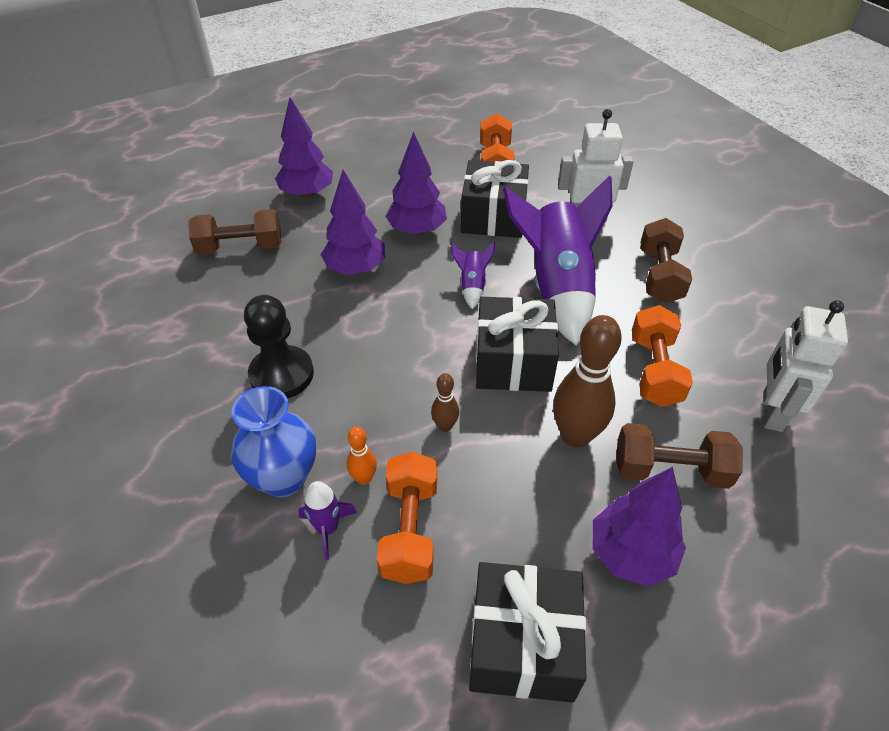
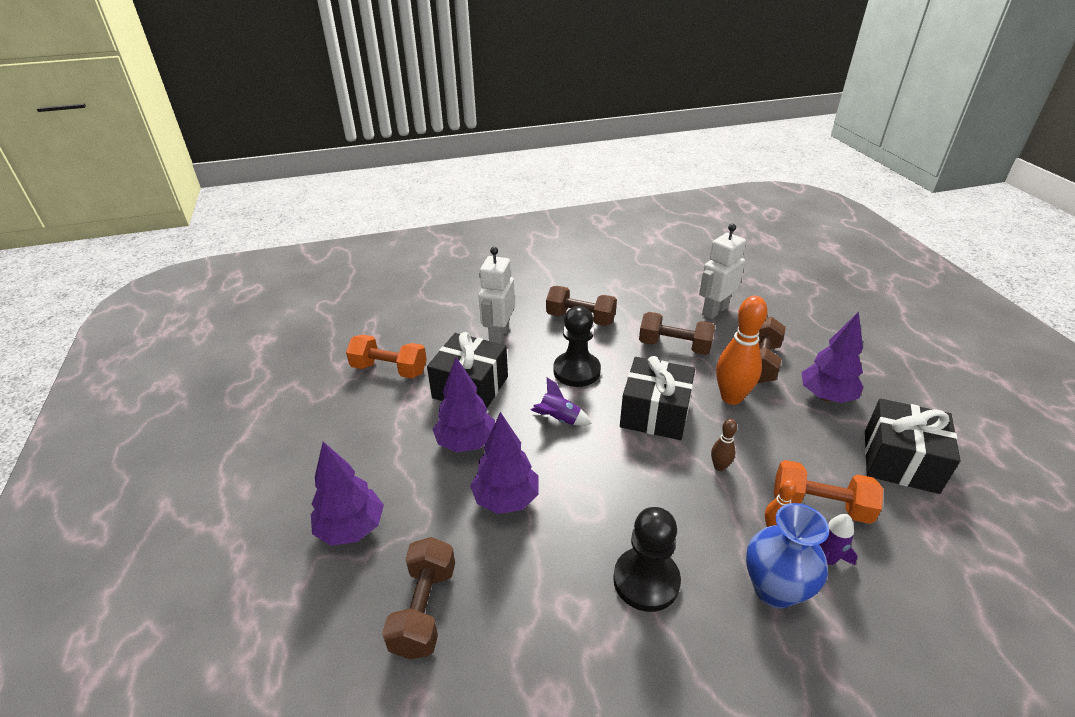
camera: 75 degrees left, 10 degrees down
(557, 287) = (576, 371): purple rocket -> black pawn
(575, 436) = (731, 397): brown bowling pin -> orange bowling pin
(654, 370) = (674, 346): orange dumbbell -> brown dumbbell
(771, 411) = (714, 311): white robot -> white robot turned 105 degrees clockwise

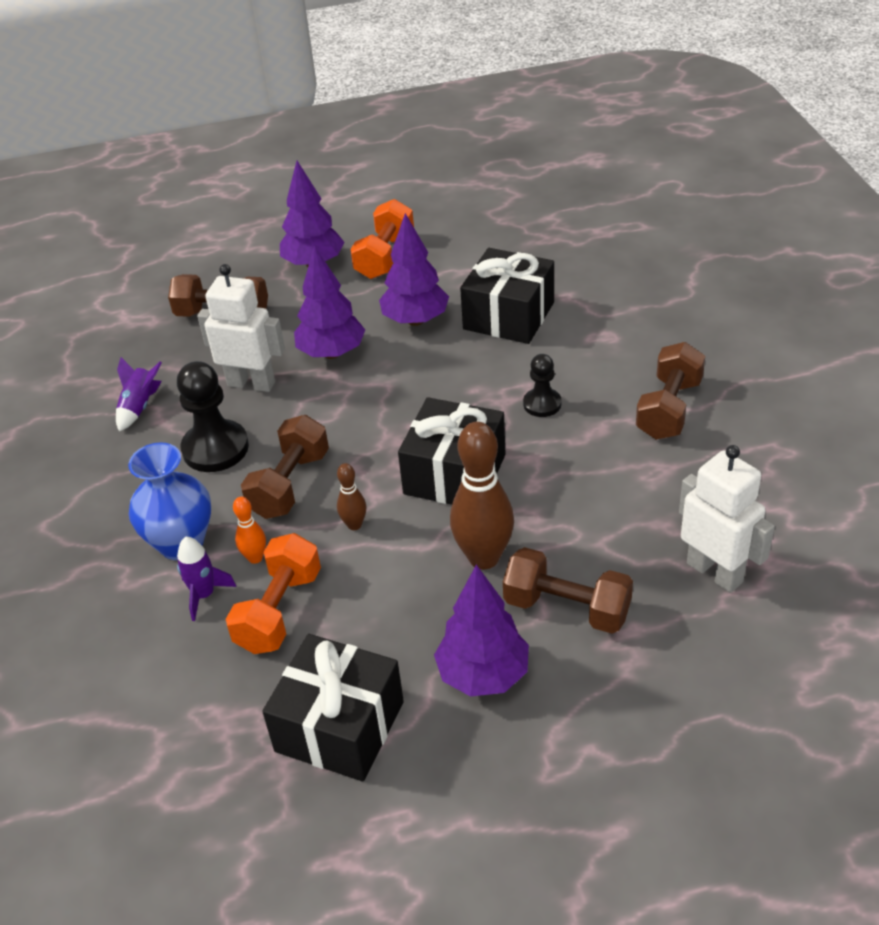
camera: 95 degrees right, 5 degrees up
(389, 369) = (541, 253): orange dumbbell -> orange dumbbell (385, 256)
(499, 335) = (617, 331): white robot -> white robot (251, 383)
(559, 419) = (448, 389): purple rocket -> purple rocket (140, 407)
(576, 371) = (542, 404): black pawn -> black pawn, size x0.58
(674, 346) = (605, 508): brown dumbbell -> brown dumbbell (290, 484)
(731, 397) = (484, 558): orange bowling pin -> brown bowling pin

